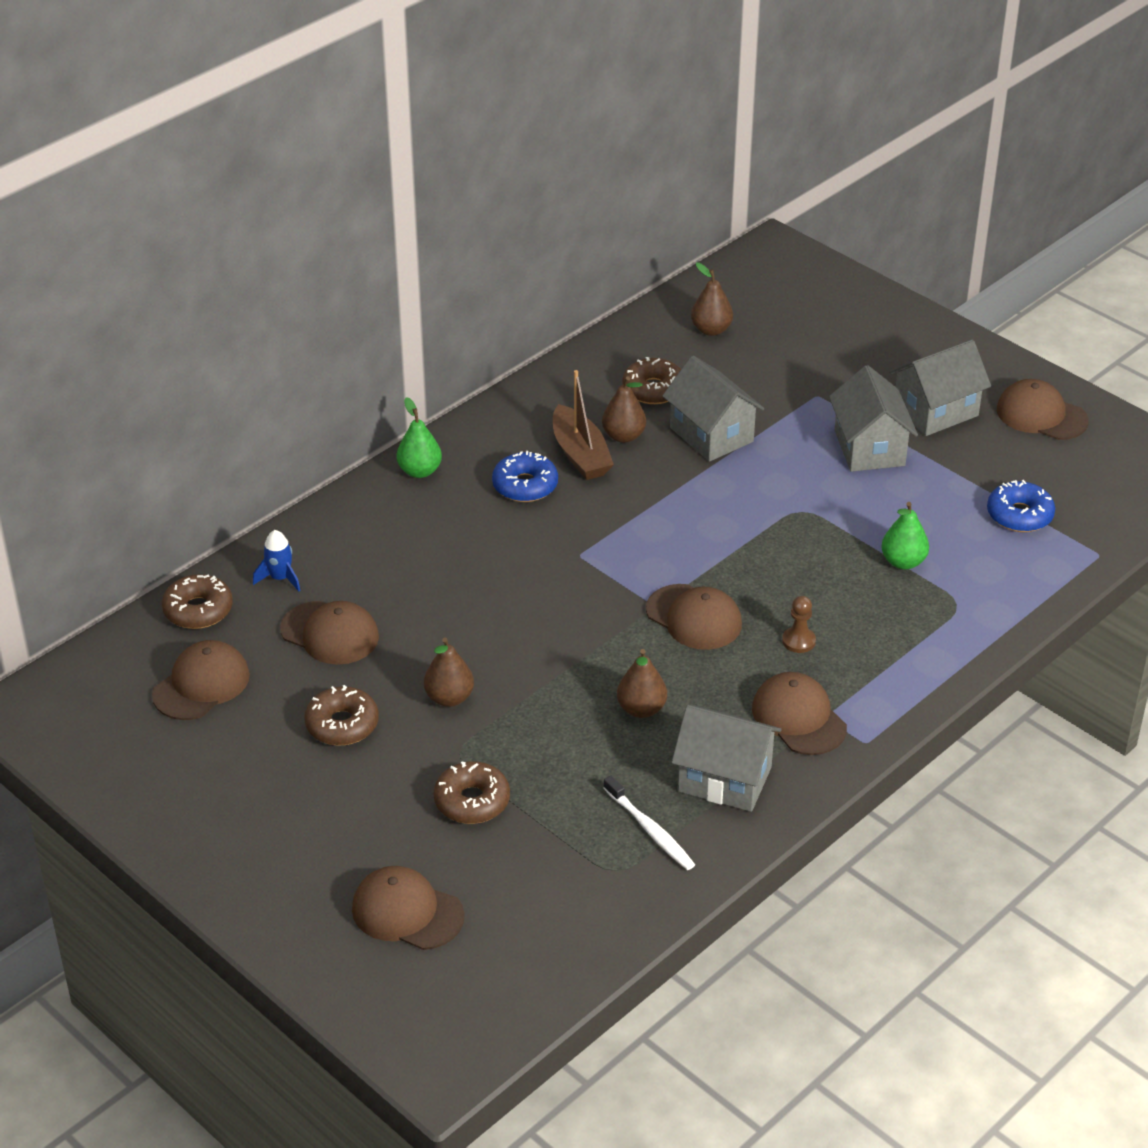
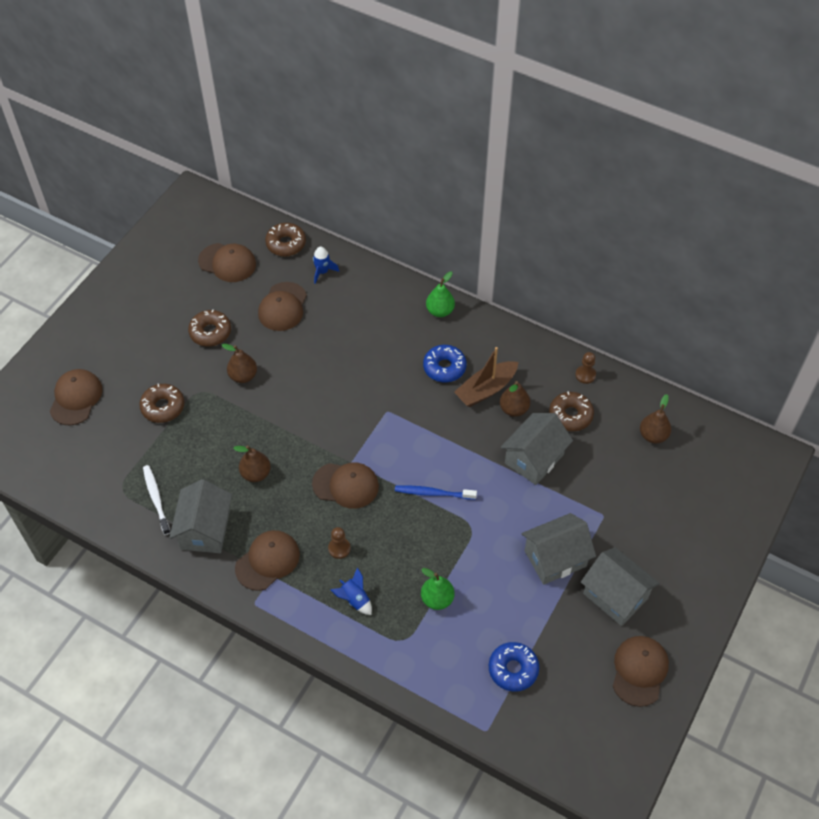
camera: 75 degrees right, 15 degrees up
(593, 363) = (585, 375): none -> brown pawn
(650, 830) = (156, 499): white toothbrush -> white toothbrush turned 120 degrees clockwise
(694, 617) = (346, 485): brown cap -> brown cap turned 105 degrees counterclockwise
(736, 535) = (433, 493): none -> blue toothbrush
(884, 639) = (354, 599): none -> blue rocket

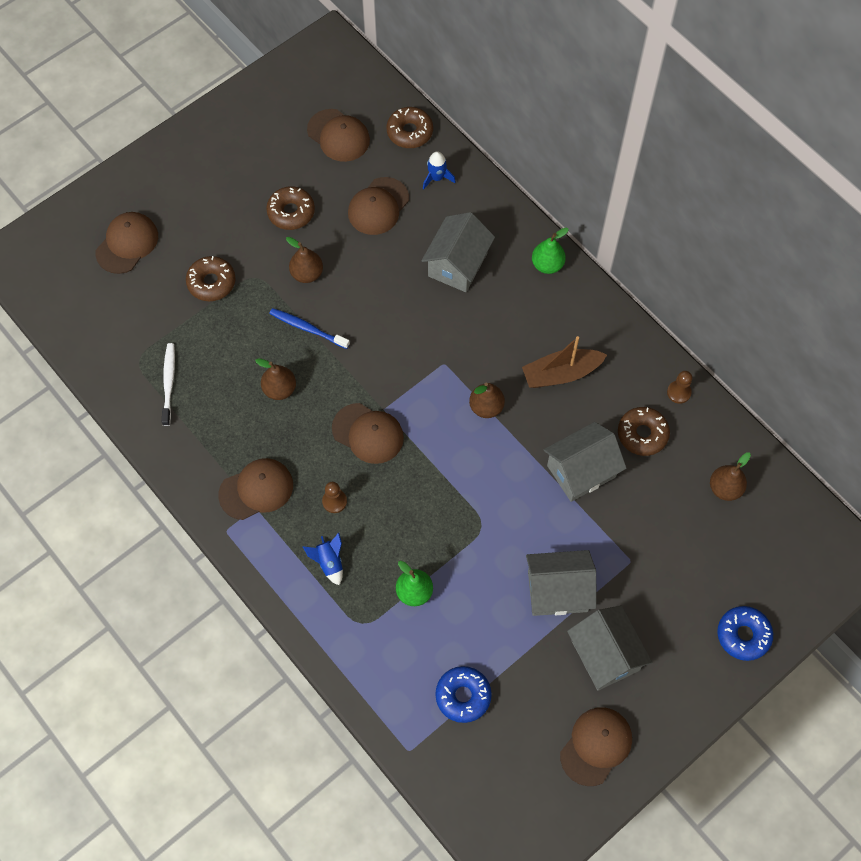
camera: 20 degrees right, 10 degrees up
(205, 530) = (206, 434): grey house -> grey house (457, 265)
(433, 493) = (457, 474): blue toothbrush -> blue toothbrush (308, 328)
(444, 367) = (526, 333): blue donut -> blue donut (743, 635)
(514, 409) = (582, 406): brown pear -> brown pear (486, 407)

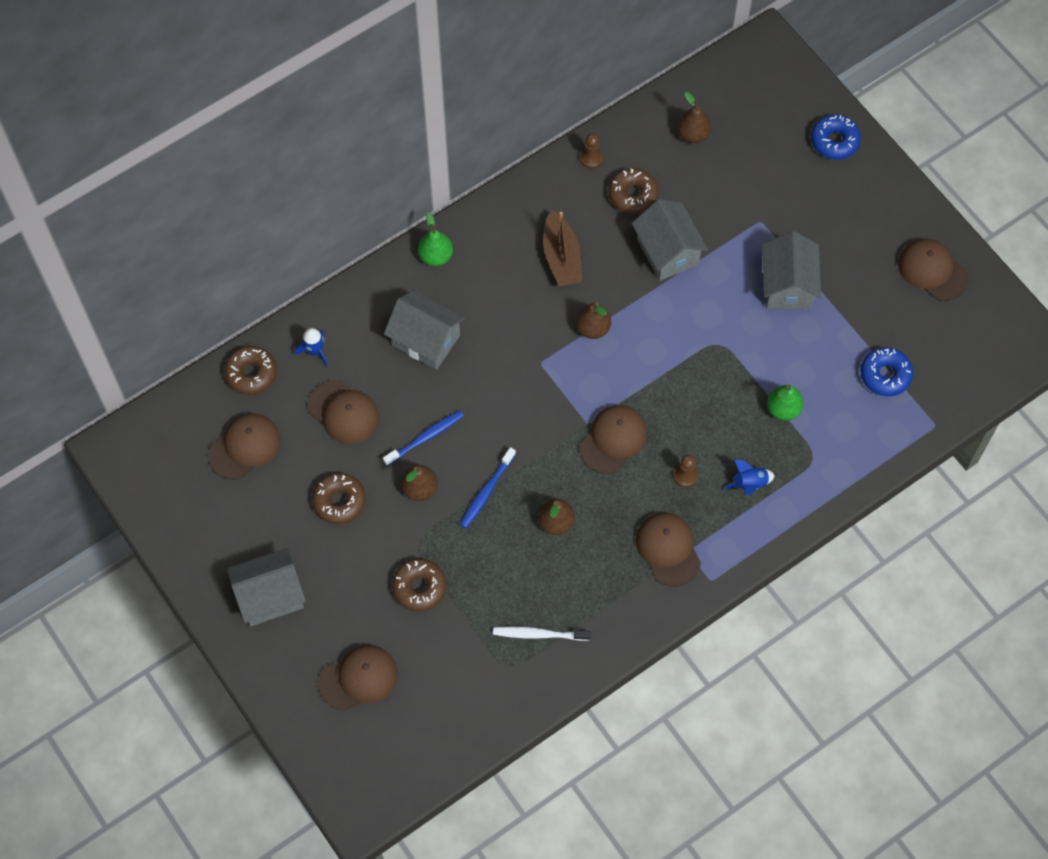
camera: 85 degrees left, 0 degrees up
(127, 244) = (358, 678): brown cap -> brown cap turned 120 degrees clockwise
(358, 273) = (425, 438): none -> blue toothbrush
(605, 655) = (849, 253): grey house -> grey house (270, 596)

